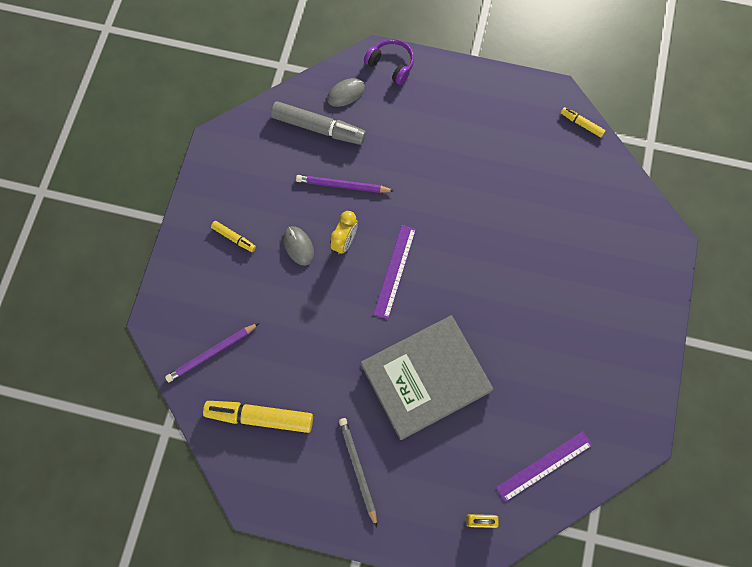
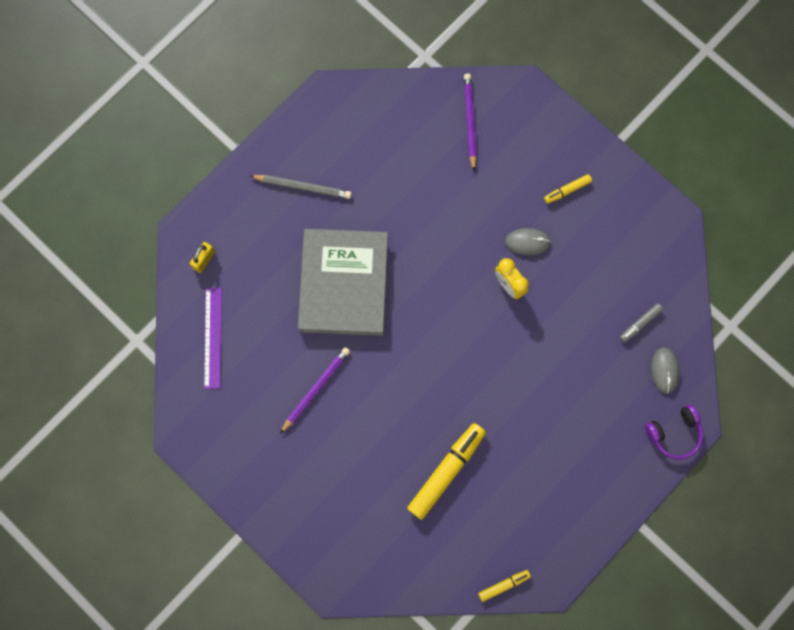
camera: 120 degrees right, 5 degrees up
(260, 417) = (392, 133): yellow marker -> yellow marker (446, 471)
(318, 128) = (640, 324): grey marker -> grey marker, size x0.50
(342, 185) = (566, 313): purple pencil -> purple pencil (316, 389)
(395, 271) = (455, 313): purple ruler -> none

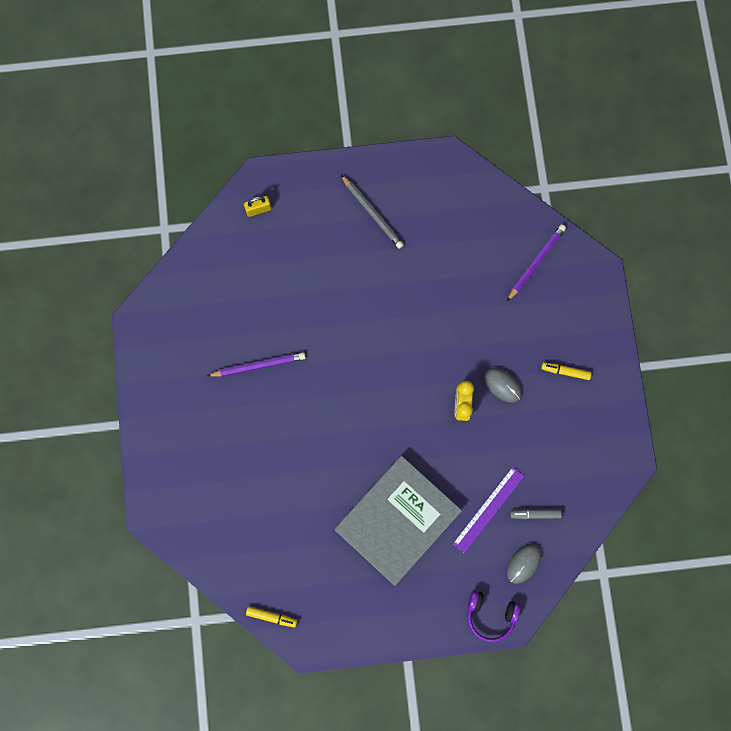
camera: 40 degrees right, 0 degrees up
(213, 337) = (218, 269): purple ruler -> purple ruler (488, 509)
(344, 284) = (342, 306): grey book -> grey book (397, 520)
(446, 471) = (300, 501): yellow marker -> none

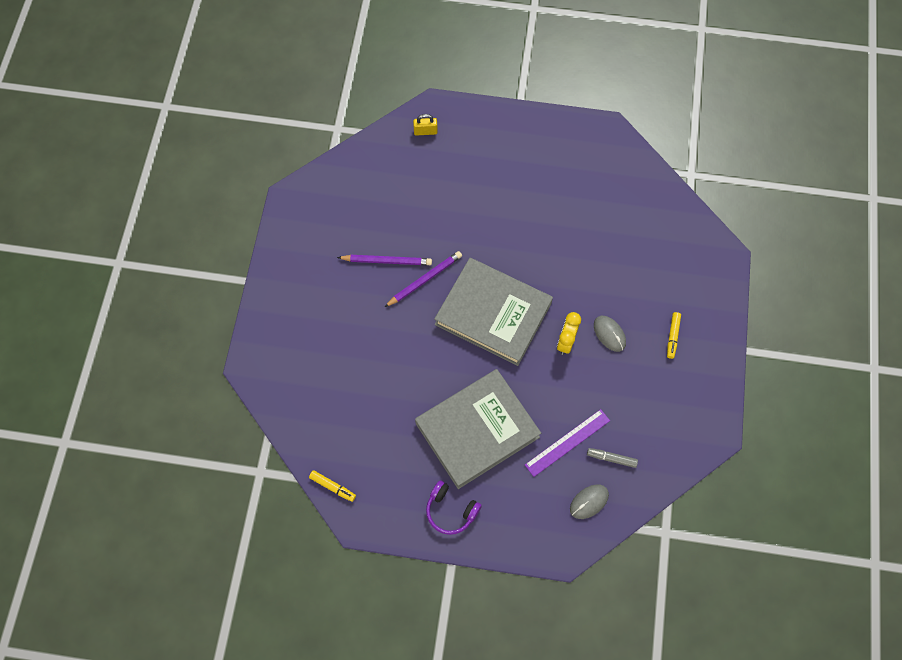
camera: 15 degrees right, 10 degrees down
(372, 213) = (527, 158): grey pencil -> none
(381, 394) = (493, 313): none -> grey book
(490, 615) = (544, 542): purple headphones -> purple headphones (451, 511)
(536, 262) = (668, 235): purple pencil -> purple pencil (424, 280)
(565, 371) = (672, 336): yellow marker -> yellow marker turned 105 degrees counterclockwise

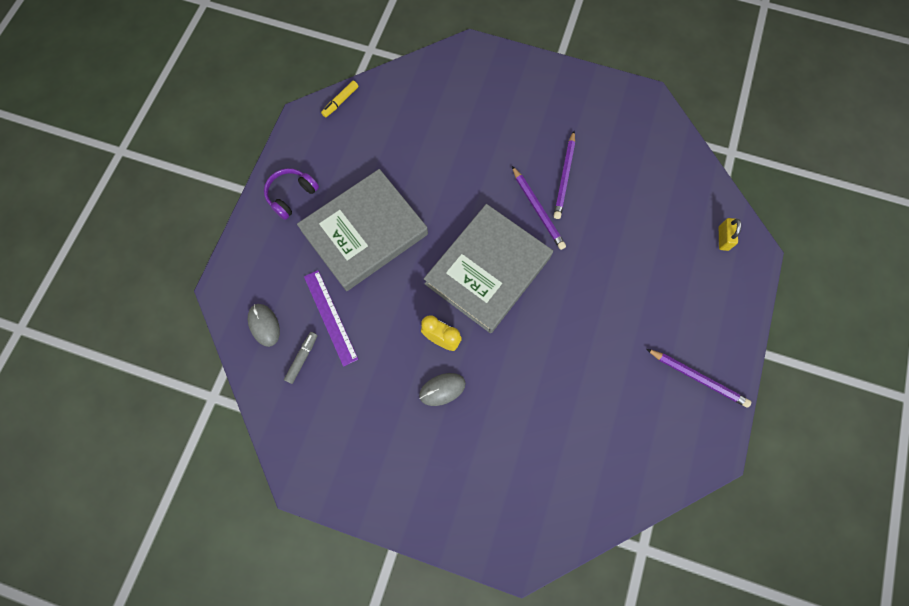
camera: 100 degrees right, 5 degrees up
(477, 430) = (364, 232): grey book -> grey book turned 75 degrees clockwise
(552, 144) = (698, 378): none -> purple pencil
(672, 336) = (425, 462): yellow marker -> none

